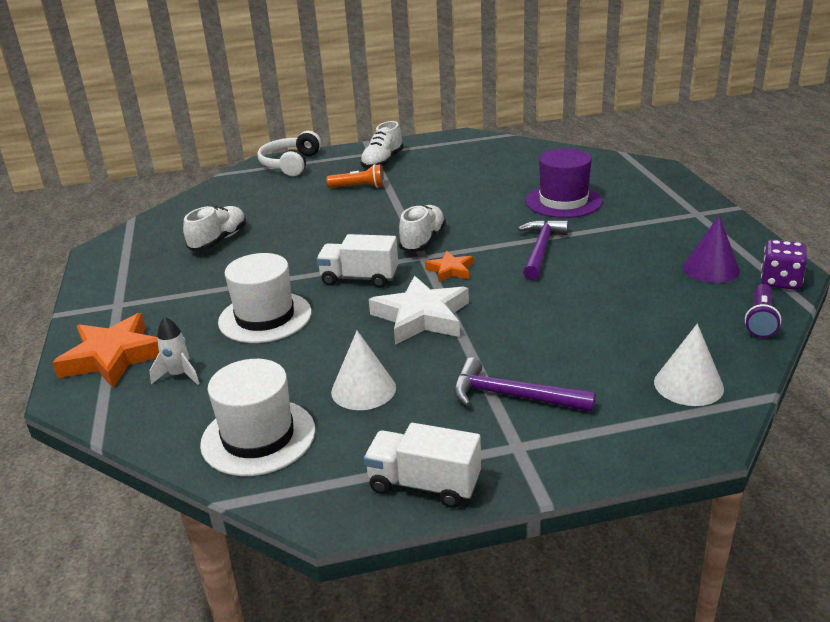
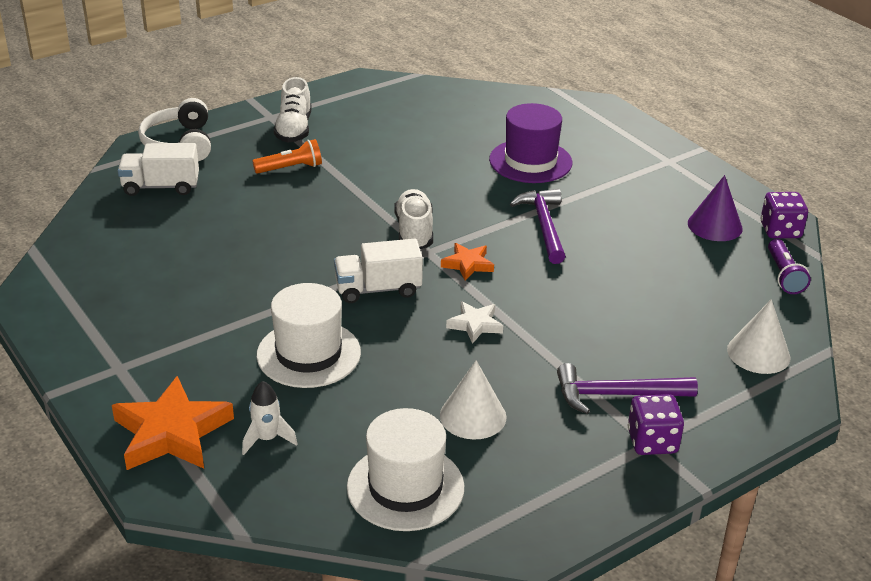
camera: 25 degrees left, 5 degrees up
(219, 240) = (174, 264): white shoe -> none
(421, 317) = (475, 325): white star -> white star, size x0.53
(424, 484) = (594, 497): white truck -> white truck (161, 186)
(520, 445) = (652, 441): none -> purple dice

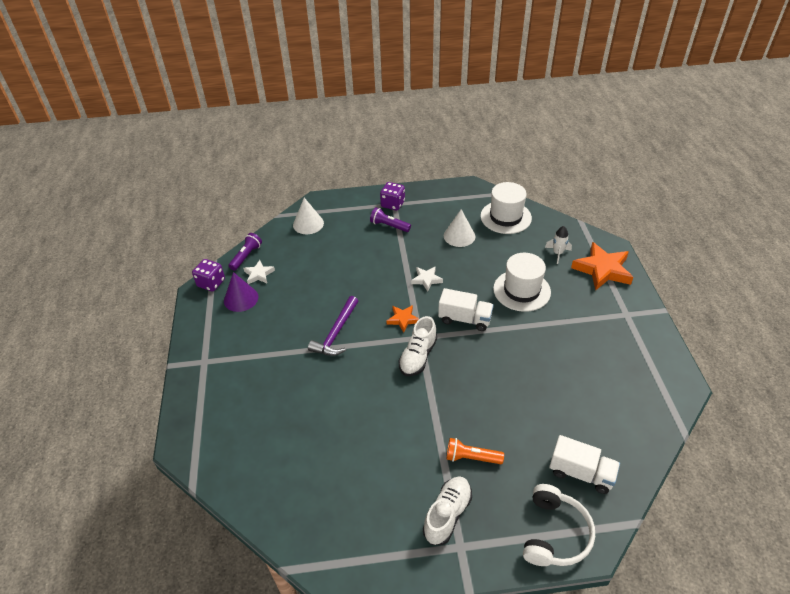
camera: 150 degrees left, 10 degrees up
(530, 161) = (293, 396): purple hat -> none
(616, 394) = (389, 226): purple hammer -> purple flashlight
(732, 259) = (259, 274): none -> white star

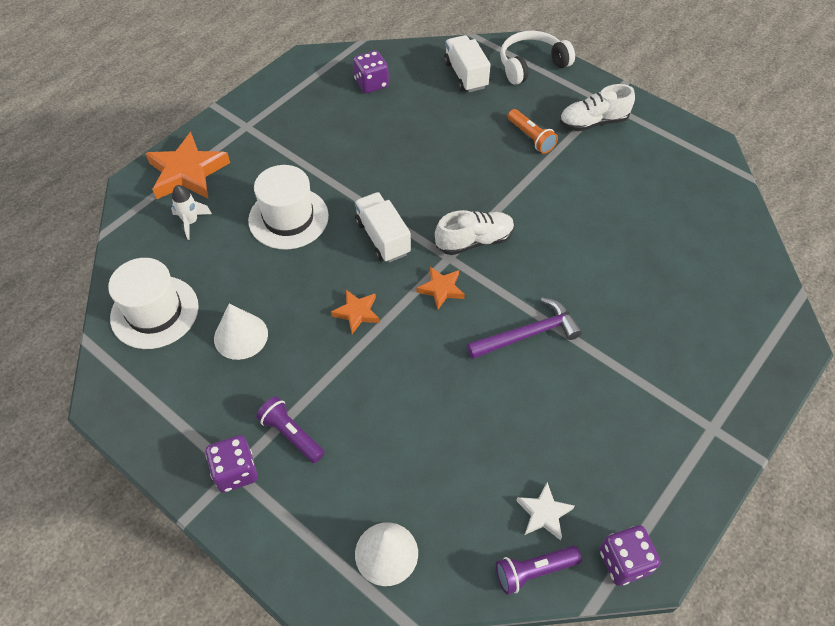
camera: 135 degrees left, 10 degrees up
(241, 299) = (601, 489): purple cone -> none
(389, 226) = (291, 434): purple flashlight -> purple flashlight turned 150 degrees clockwise
(426, 279) = (357, 313): white star -> orange star
(620, 405) = (371, 83): none -> purple dice

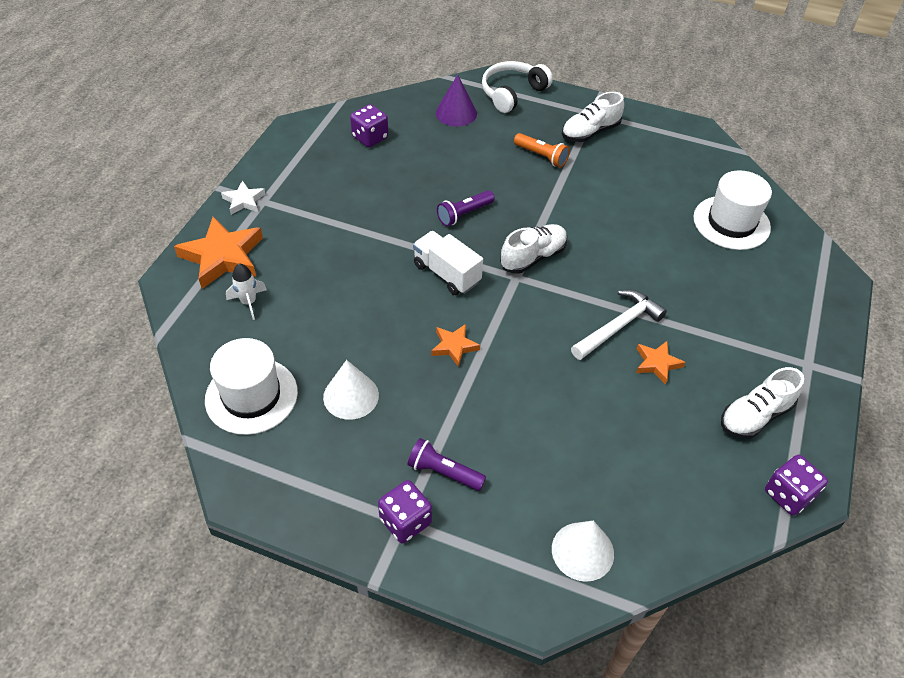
camera: 20 degrees left, 5 degrees down
(288, 218) = (346, 276): white hat -> white hat (731, 222)
(441, 289) = (522, 306): orange star -> orange star (657, 363)
(465, 75) = (456, 113): white truck -> purple cone
(528, 334) = (618, 326): purple hammer -> white hammer
(534, 571) = (718, 526): purple flashlight -> purple flashlight (464, 214)
(544, 513) = (704, 475): white star -> white star (244, 201)
(627, 467) = (755, 416): none -> white shoe

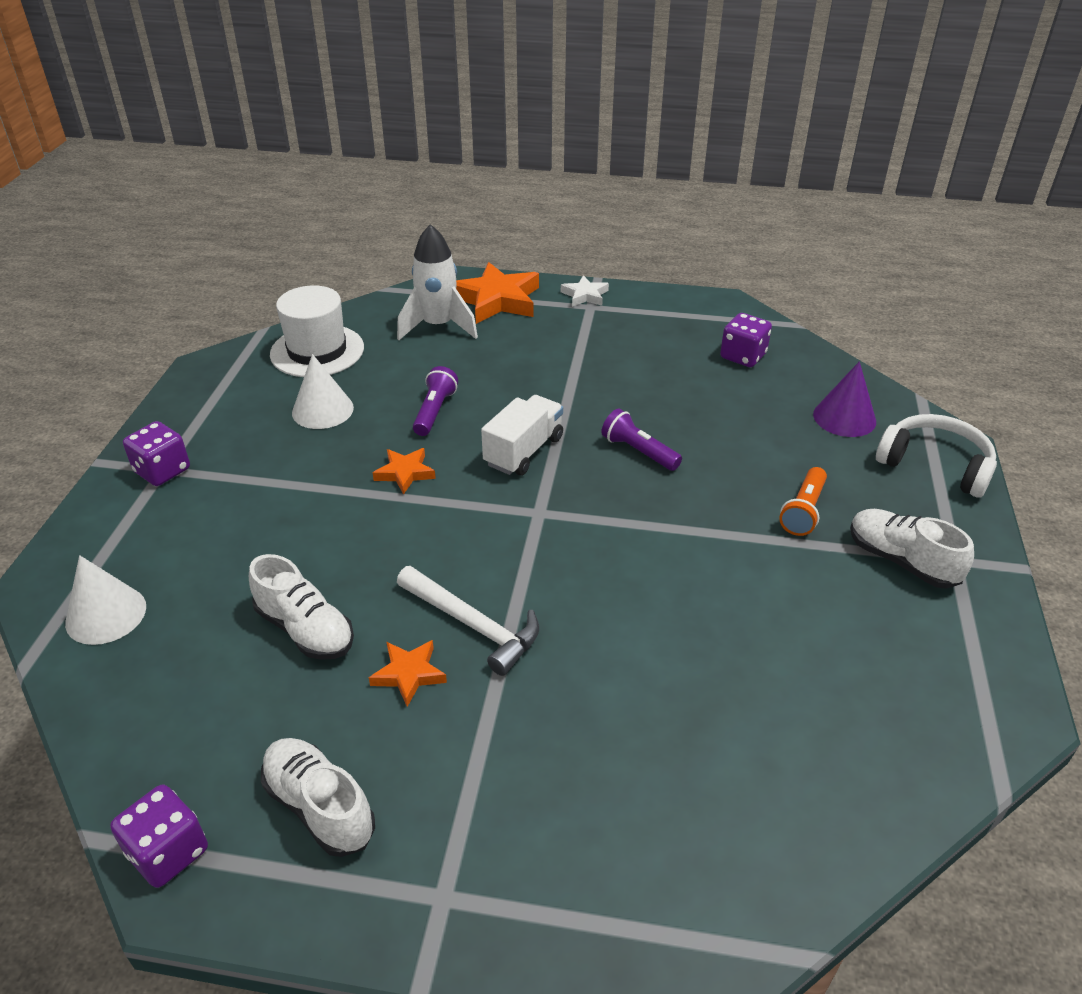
camera: 80 degrees right, 10 degrees down
(249, 302) = (438, 326): white rocket -> white rocket, size x1.80
(444, 472) = (223, 489): purple flashlight -> purple flashlight (435, 411)
(533, 257) = (582, 524): white shoe -> white shoe (305, 629)
(731, 222) = (771, 772): white hat -> none

